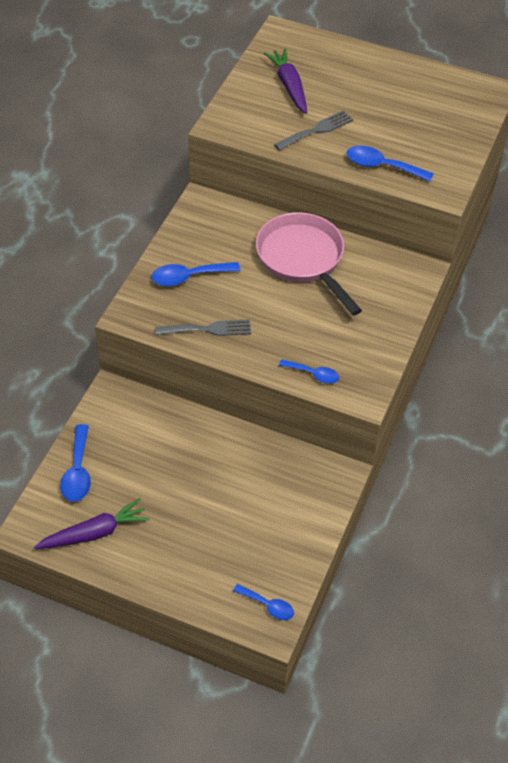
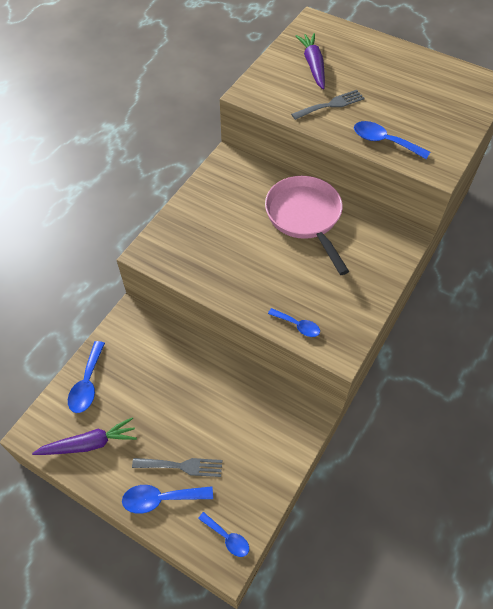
camera: 10 degrees right, 5 degrees up
(188, 277) = (204, 223): blue spoon -> blue spoon (161, 499)
(208, 329) = (212, 273): grey fork -> grey fork (182, 466)

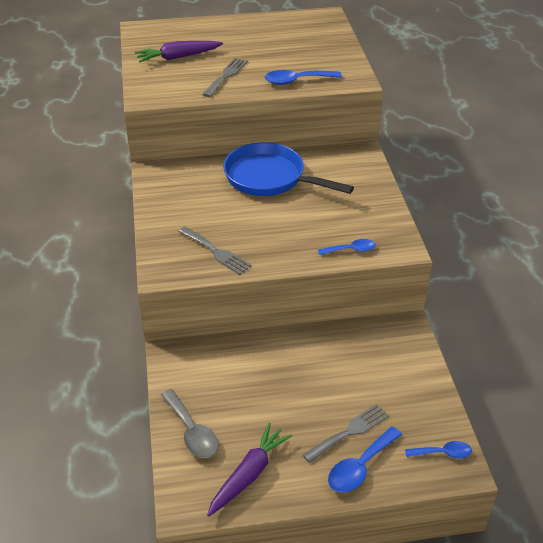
camera: 40 degrees left, 15 degrees down
(87, 384) = (192, 431): blue spoon -> grey spoon
(199, 260) = (216, 252): none -> grey fork
(305, 217) = (269, 178): pink pan -> blue pan
(313, 65) = (178, 57): purple carrot -> purple carrot turned 60 degrees counterclockwise

